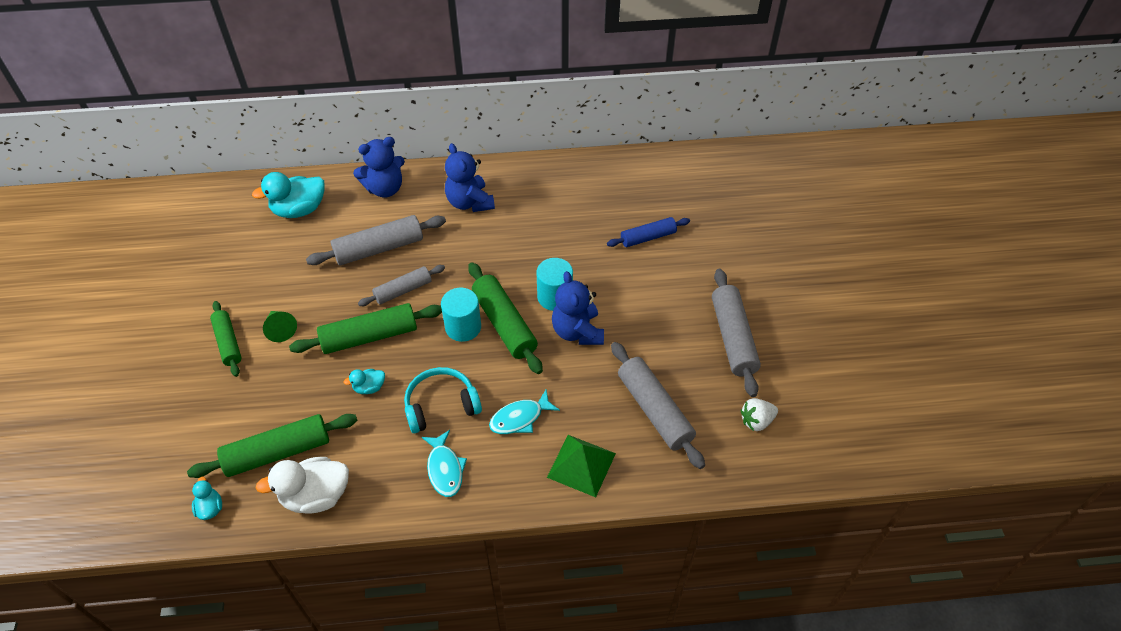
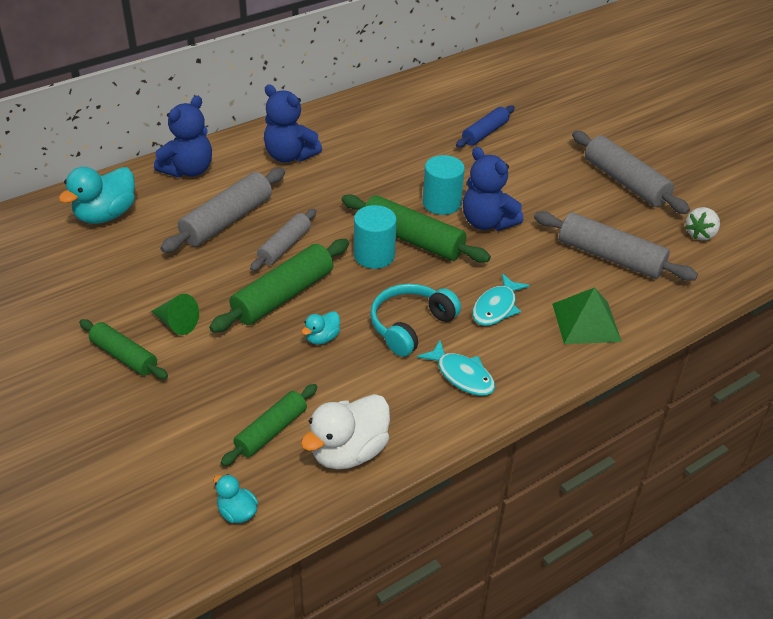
camera: 30 degrees left, 10 degrees down
(277, 452) = (271, 431): green rolling pin -> green rolling pin, size x0.64

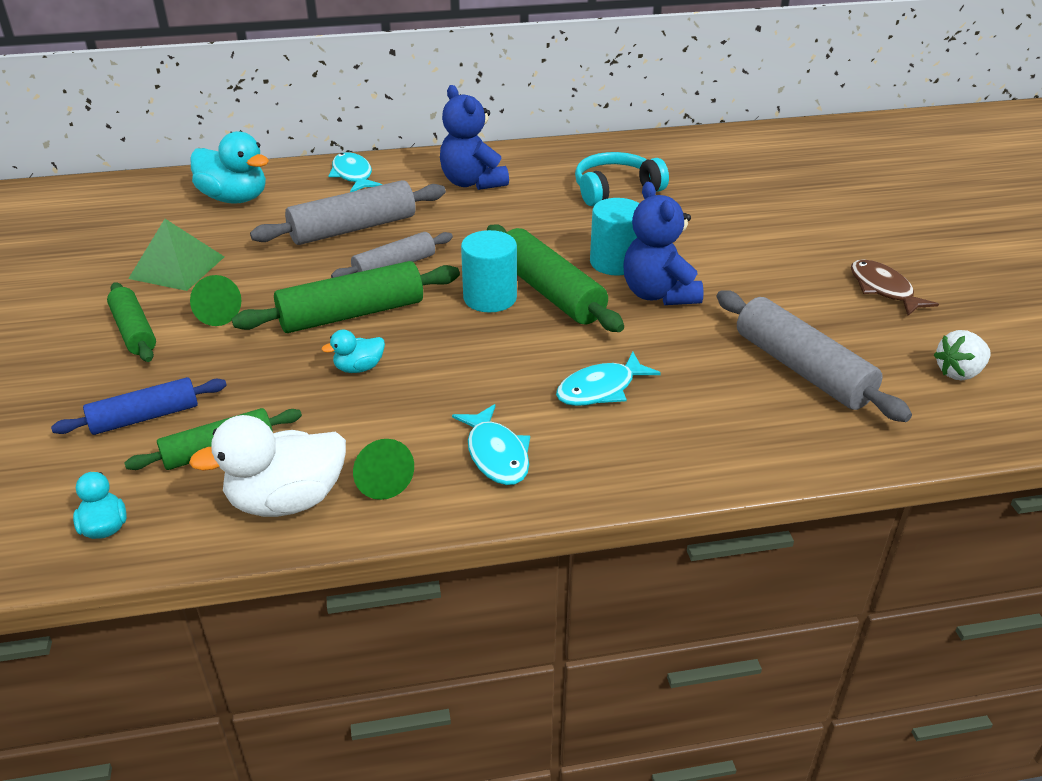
camera: 25 degrees right, 5 degrees down
(106, 215) = (235, 198): turquoise duck -> turquoise duck turned 120 degrees counterclockwise
(188, 170) = (353, 175): blue teddy bear -> turquoise fish
(399, 417) = (380, 479): none -> green cone
(410, 326) = (475, 382): turquoise headphones -> turquoise headphones (615, 190)
(485, 133) = (725, 203): blue rolling pin -> blue rolling pin (145, 417)
(586, 322) = (713, 437): green pyramid -> green pyramid (177, 267)
(625, 182) = (883, 289): grey rolling pin -> brown fish

